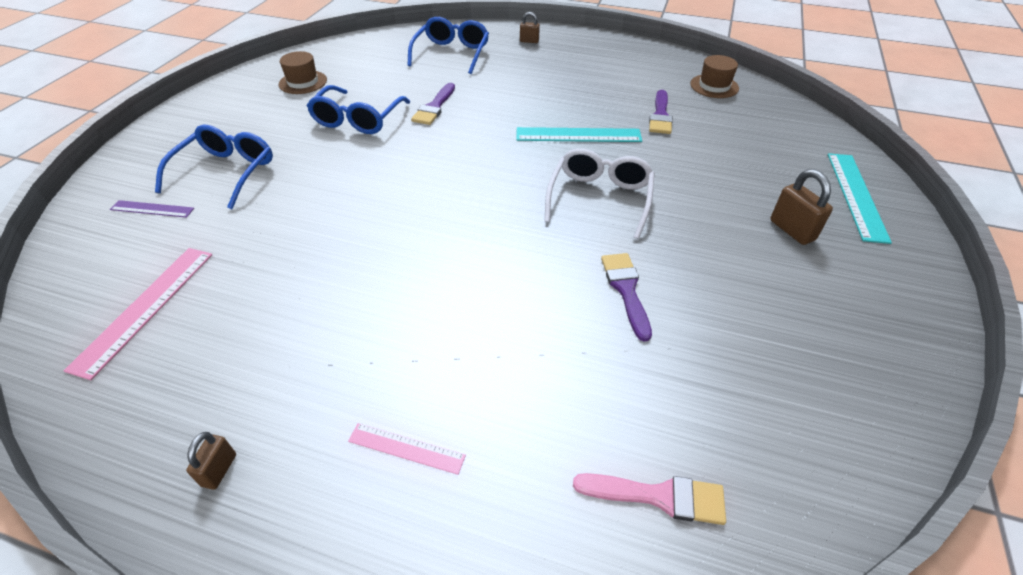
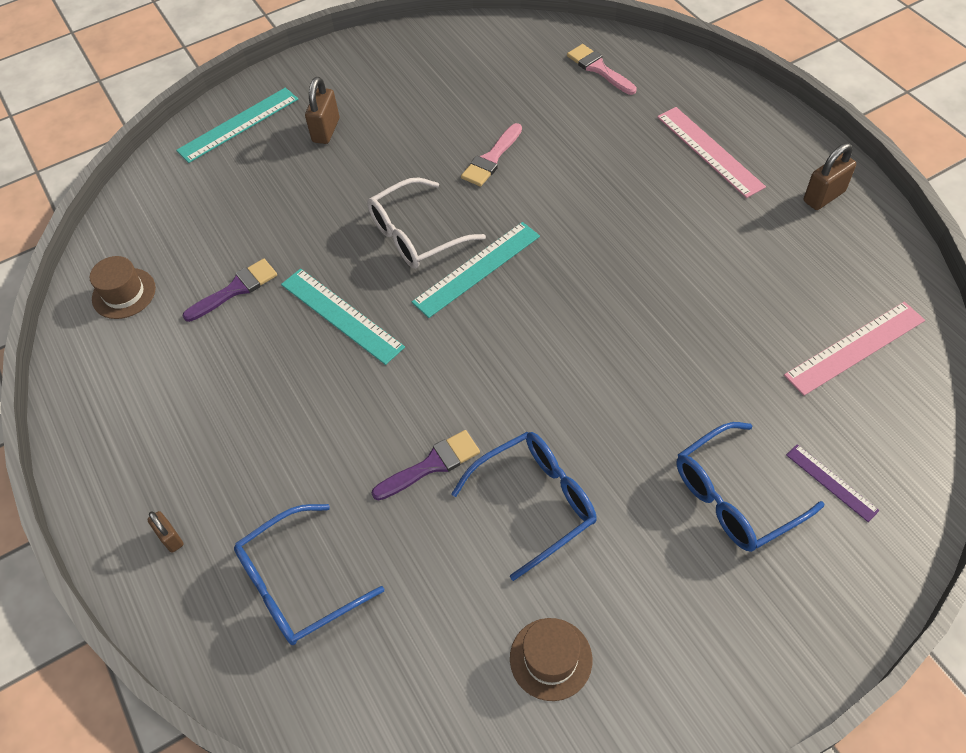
camera: 135 degrees left, 10 degrees up
(219, 470) = (824, 196): brown padlock -> brown padlock, size x1.63
(406, 448) = (709, 151): pink ruler -> pink ruler, size x1.75
(525, 201) = (477, 269): none -> turquoise ruler
(626, 290) = (491, 159): purple brush -> pink brush

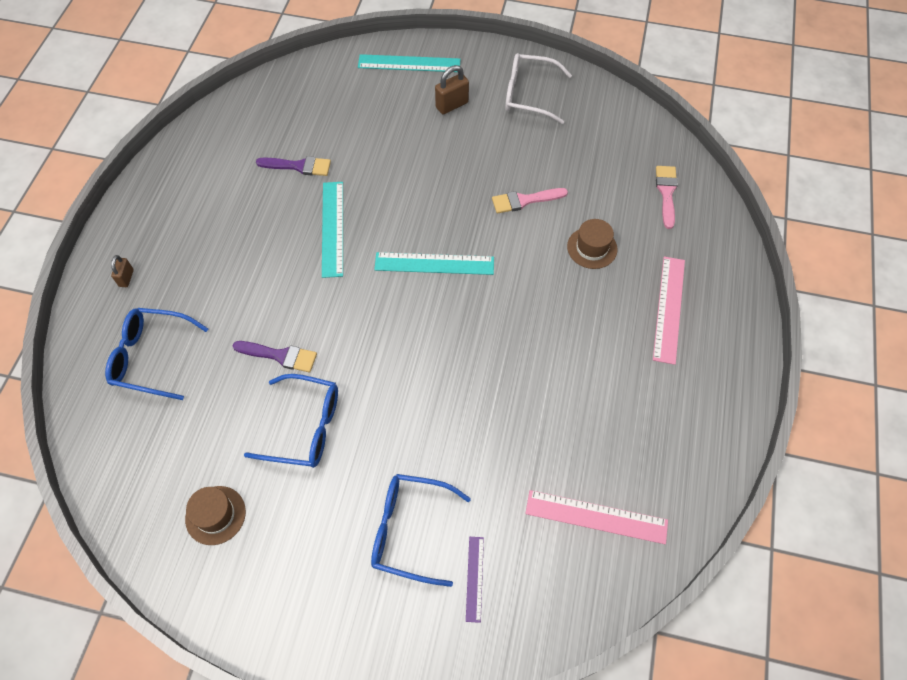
camera: 40 degrees right, 5 degrees up
(124, 293) = (245, 122): brown hat -> brown hat (592, 248)
(415, 235) = (425, 213): white glasses -> white glasses (528, 95)
(824, 196) = (707, 404): brown padlock -> none

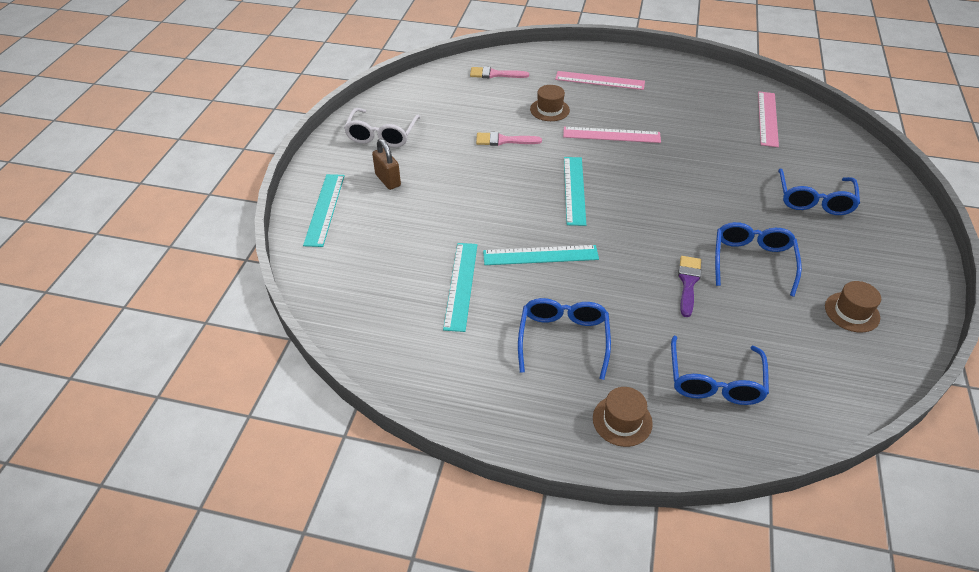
camera: 90 degrees left, 15 degrees down
(126, 278) = (622, 420): brown padlock -> brown hat
(222, 241) = (563, 339): none -> blue glasses
(298, 166) = (461, 285): purple brush -> turquoise ruler
(474, 578) = (833, 170): purple ruler -> none
(524, 200) = (503, 140): pink brush -> pink brush turned 105 degrees clockwise
(542, 310) = (611, 135): none -> pink ruler

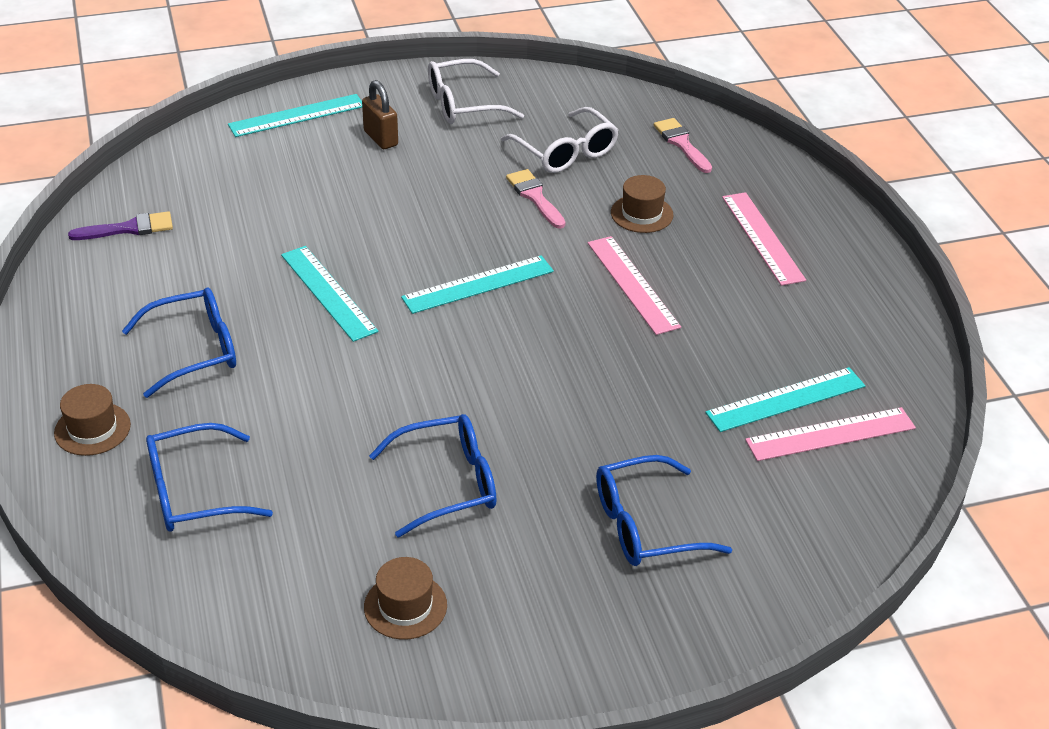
camera: 60 degrees right, 5 degrees down
(388, 180) = (380, 138): brown padlock -> brown padlock turned 60 degrees counterclockwise
(461, 285) = (236, 249): turquoise ruler -> turquoise ruler (786, 399)
(468, 115) = (565, 152): none -> white glasses
(688, 282) = (361, 430): purple brush -> purple brush (129, 228)

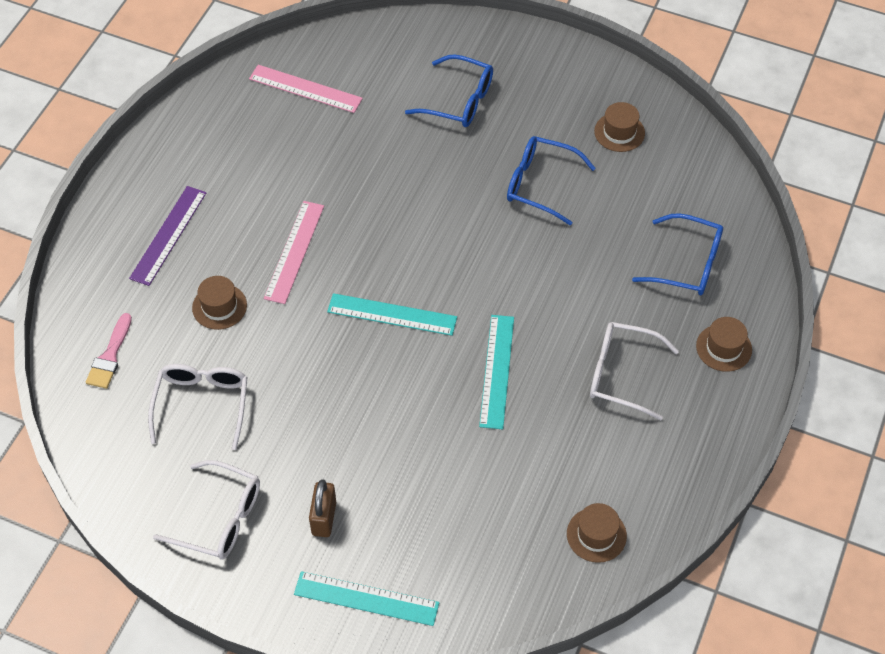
camera: 140 degrees left, 15 degrees up
(129, 228) = (596, 535): purple brush -> brown hat
(195, 350) = (621, 374): blue glasses -> white glasses
(535, 197) = (273, 371): pink brush -> none
(762, 238) = (168, 235): pink ruler -> purple ruler
(786, 399) = (302, 121): turquoise ruler -> none

